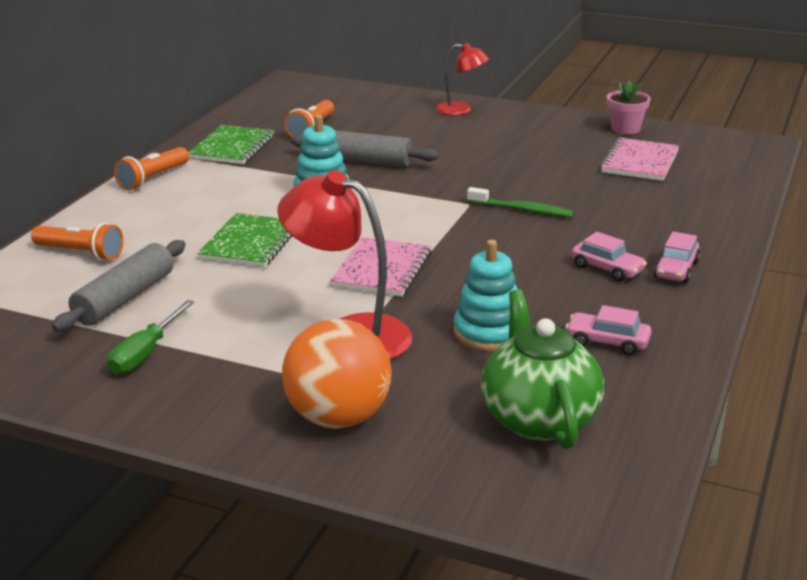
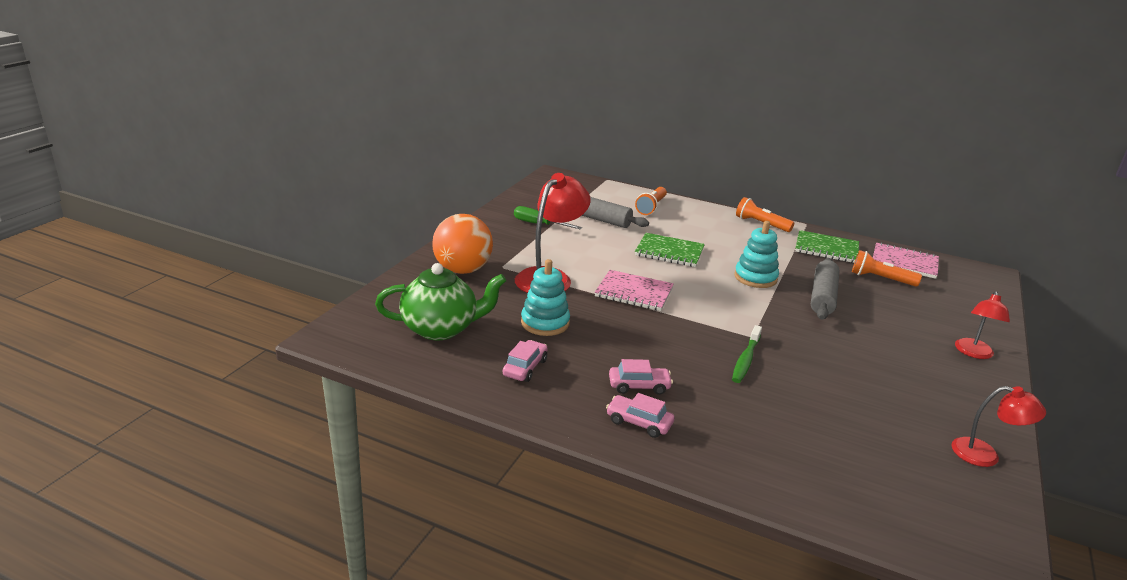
camera: 90 degrees right, 0 degrees up
(607, 269) = (639, 386): pink car -> pink car turned 135 degrees counterclockwise
(625, 129) = (985, 455): pink flower pot -> red lamp
(640, 162) = (886, 447): pink notebook -> pink notebook (904, 262)

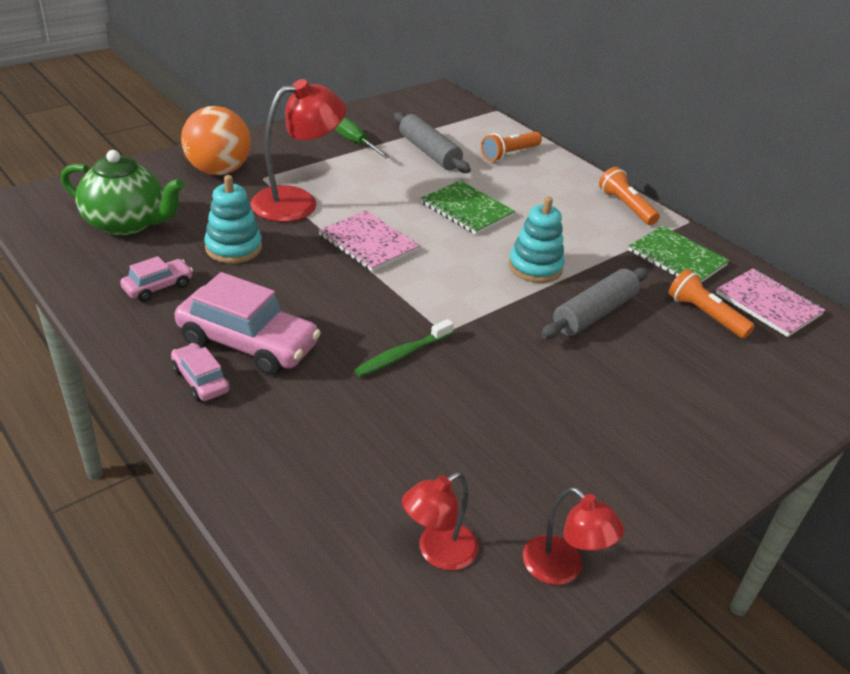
camera: 25 degrees right, 10 degrees up
(639, 386) = (248, 343): pink car -> pink car, size x1.94
(973, 353) = (716, 445): red lamp -> red lamp (438, 552)

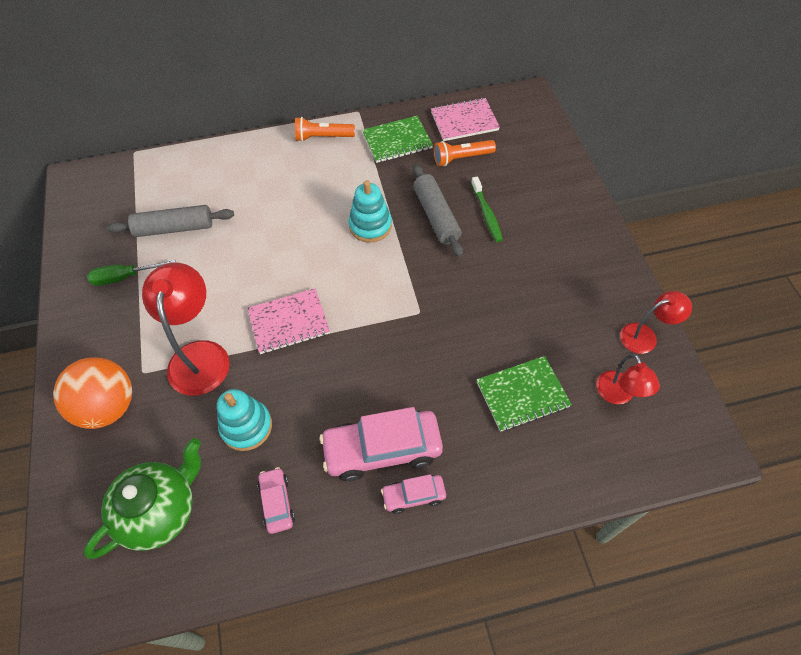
camera: 60 degrees left, 20 degrees up
(248, 343) = (382, 449): pink car -> pink car turned 150 degrees counterclockwise
(402, 355) = (435, 348): green toothbrush -> green toothbrush (486, 214)
(466, 210) = (276, 237): green notebook -> green notebook (522, 394)
(509, 154) = (210, 174): orange flashlight -> none

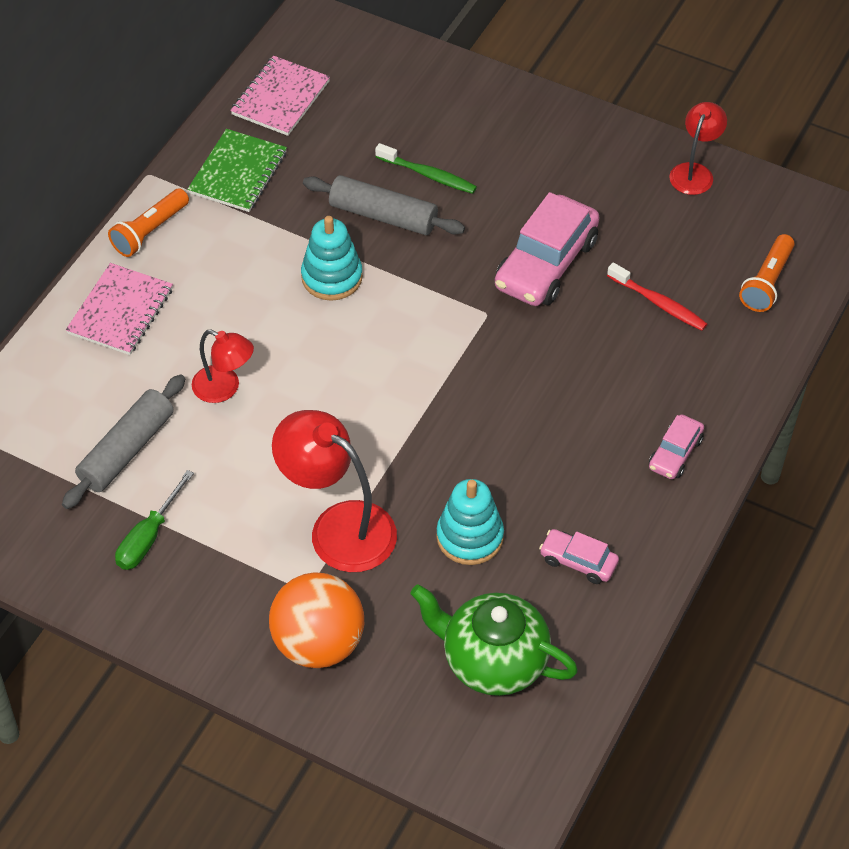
camera: 50 degrees left, 5 degrees down
(161, 510) = (492, 661): green teapot -> green teapot turned 60 degrees counterclockwise
(289, 322) = (380, 426): pink notebook -> pink notebook (120, 311)
(382, 449) = (606, 445): pink car -> pink car (546, 264)
(461, 158) = (330, 139): orange flashlight -> orange flashlight (767, 282)
(522, 394) = (659, 303): green notebook -> red toothbrush
(618, 395) = (730, 238): red lamp -> red lamp (224, 388)

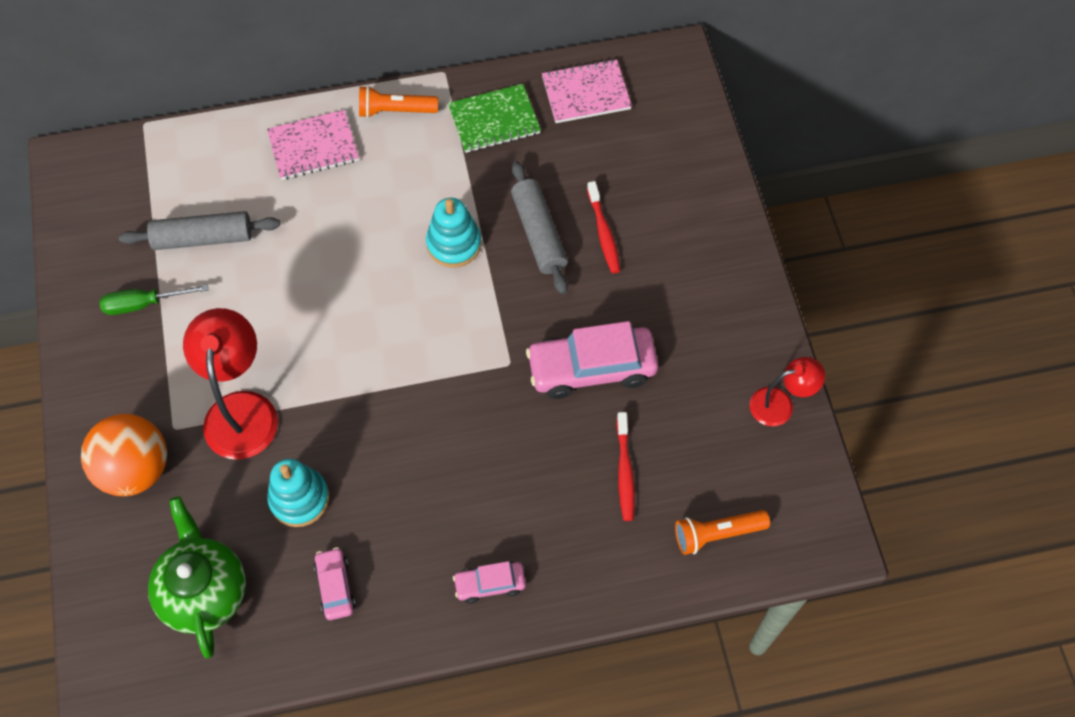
camera: 50 degrees right, 10 degrees up
(224, 388) = (301, 254): red lamp -> none
(428, 175) = (603, 233): green toothbrush -> red toothbrush

